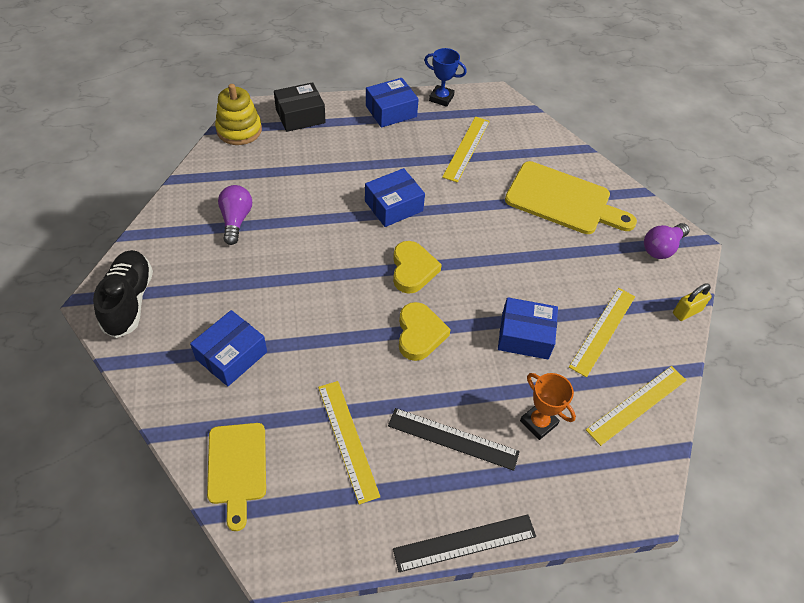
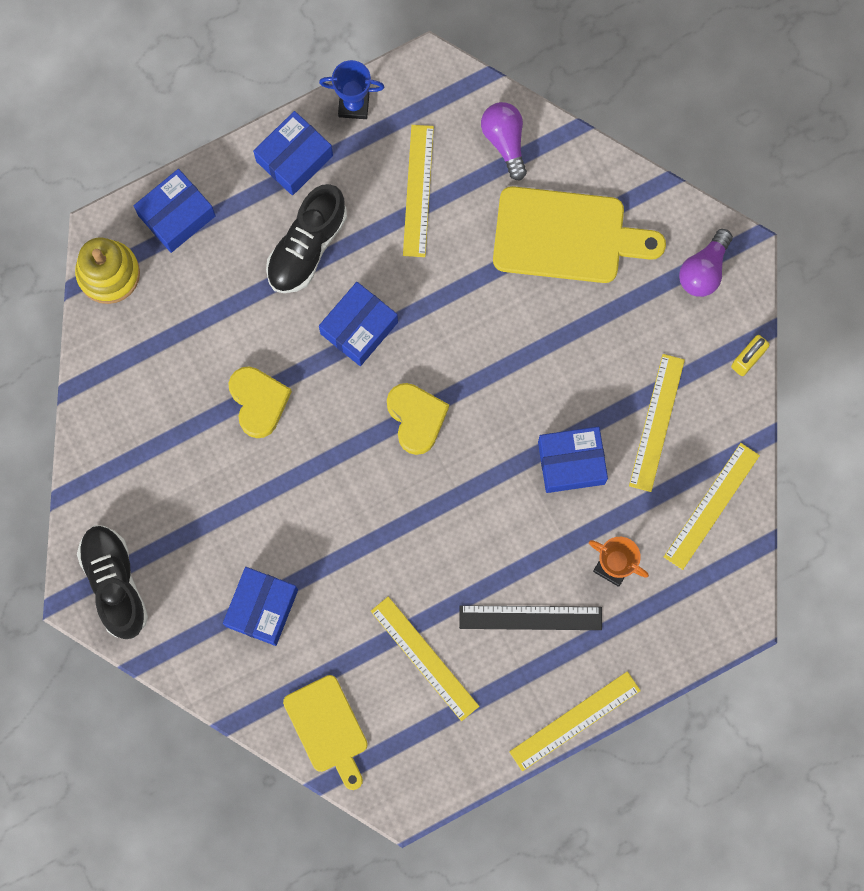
camera: 15 degrees left, 25 degrees up
(236, 220) = (177, 424): purple light bulb -> purple light bulb (505, 141)
(300, 116) = (176, 215): black box -> blue box
(378, 154) = (307, 247): none -> black shoe
(419, 334) = (454, 504): yellow heart -> yellow heart (258, 402)
(465, 543) = (575, 721): black ruler -> yellow ruler

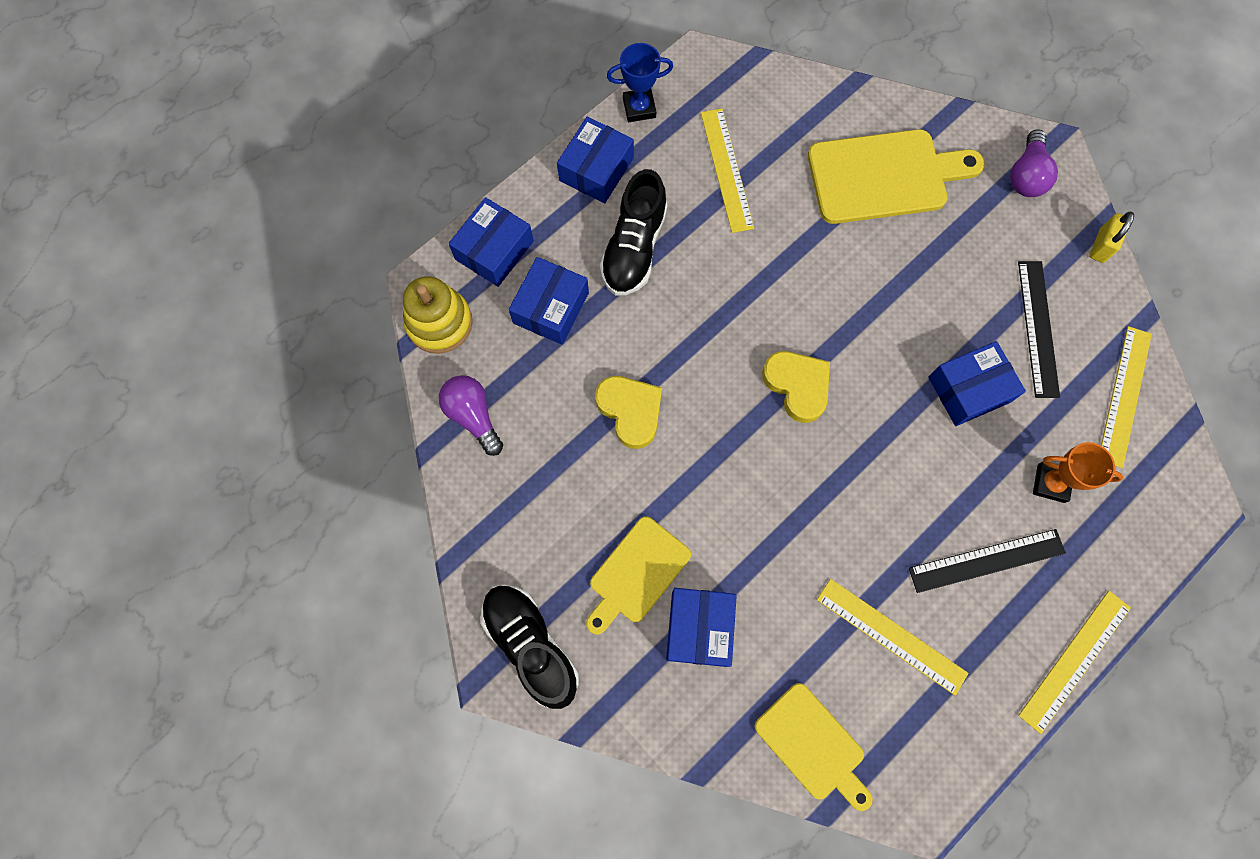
camera: 15 degrees left, 5 degrees down
(222, 547) = (636, 574): none -> yellow cutting board
(359, 328) = (710, 312): blue box -> blue box (551, 308)
(505, 141) = (795, 106): purple light bulb -> purple light bulb (473, 416)
(656, 422) = (1037, 328): yellow ruler -> black ruler

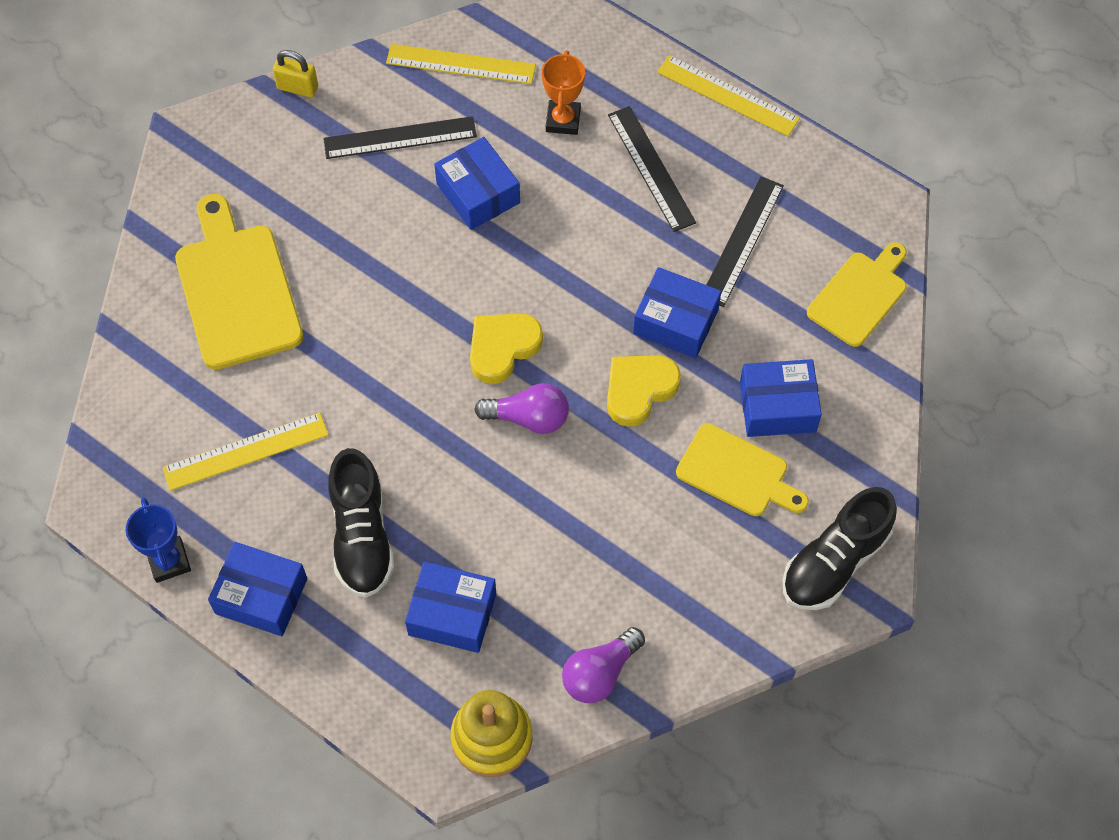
camera: 100 degrees left, 10 degrees down
(494, 250) = (386, 694): blue box -> blue box (675, 322)
(630, 411) = (562, 507): yellow heart -> yellow heart (639, 390)
(634, 248) = (362, 536): black shoe -> black shoe turned 75 degrees clockwise
(891, 636) = (742, 241): yellow ruler -> black ruler
(1026, 175) = (220, 156): purple light bulb -> purple light bulb (528, 418)

